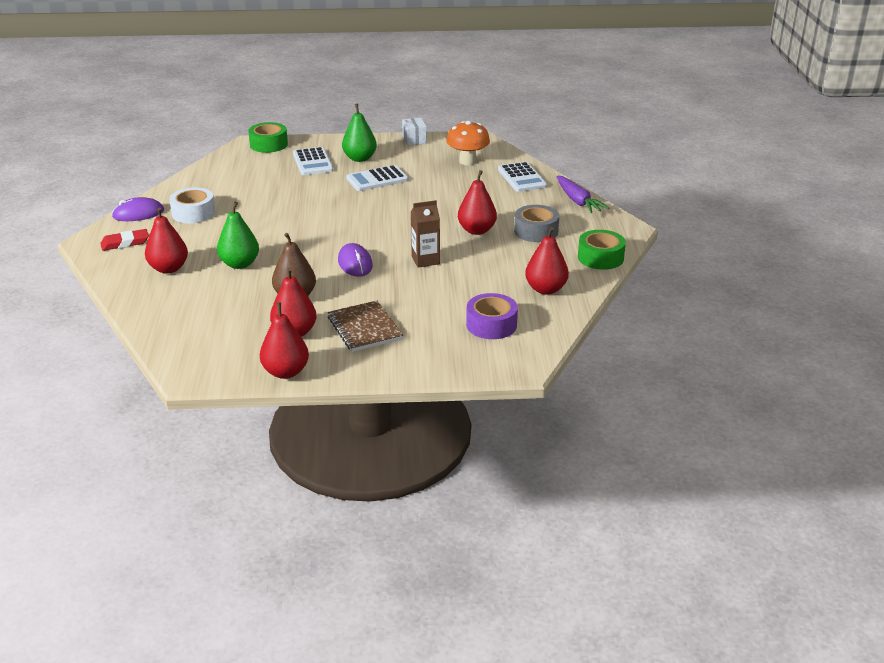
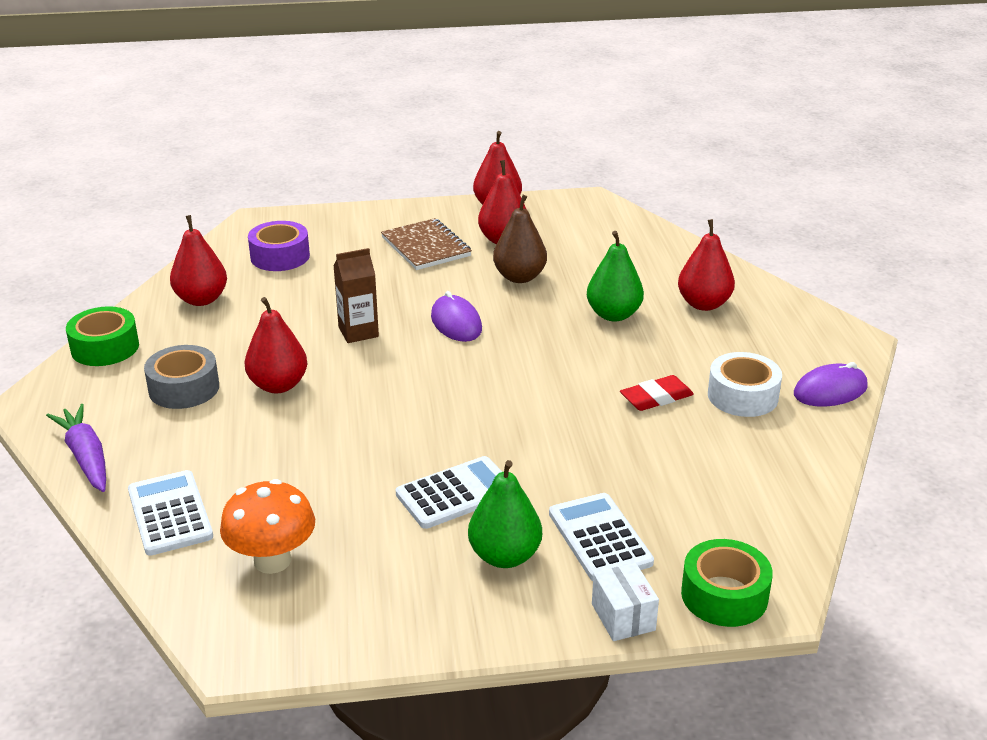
camera: 175 degrees right, 0 degrees up
(125, 243) = (799, 338): red eraser -> red eraser (656, 398)
(414, 140) = (391, 636): white box -> white box (623, 617)

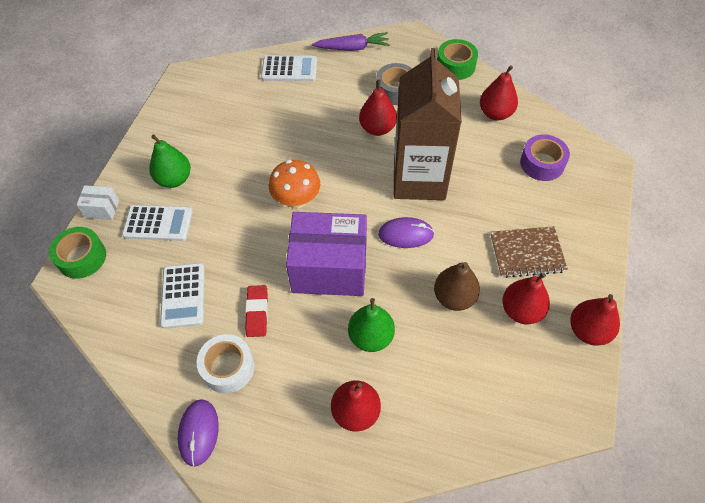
camera: 115 degrees right, 25 degrees up
(272, 560) = (232, 96): orange mushroom -> orange mushroom (296, 200)
(358, 332) = (419, 179): brown carton -> brown carton, size x2.29
(456, 493) = (233, 176): white calculator -> white calculator (183, 295)
(549, 363) = (329, 268): none -> purple box

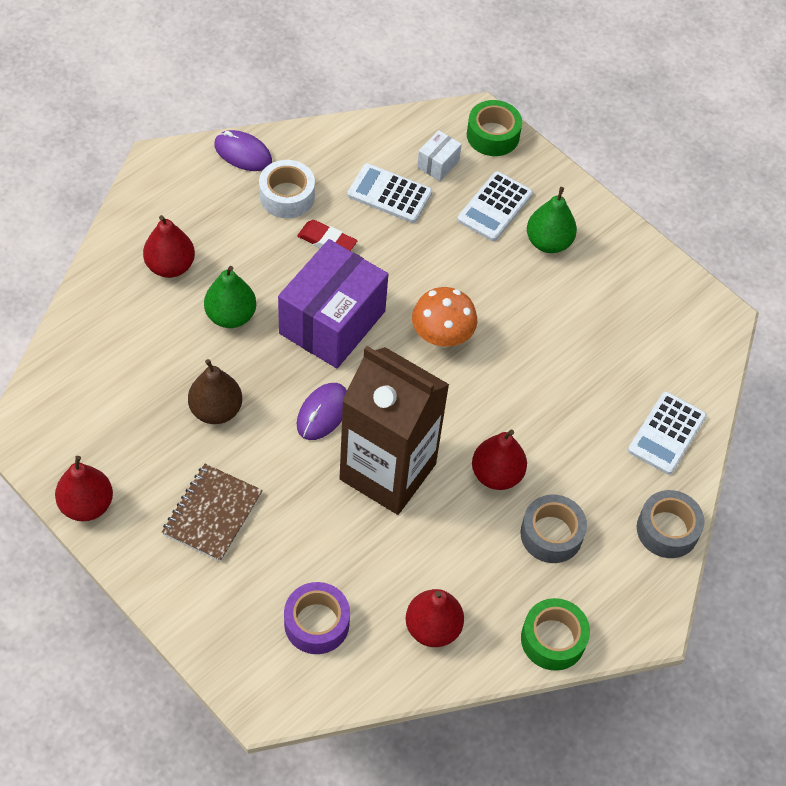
camera: 115 degrees right, 0 degrees up
(102, 209) = (547, 169): white box -> white box (438, 164)
(352, 48) = (667, 530): purple carrot -> grey tape
(521, 310) = (155, 460): red pear -> none

